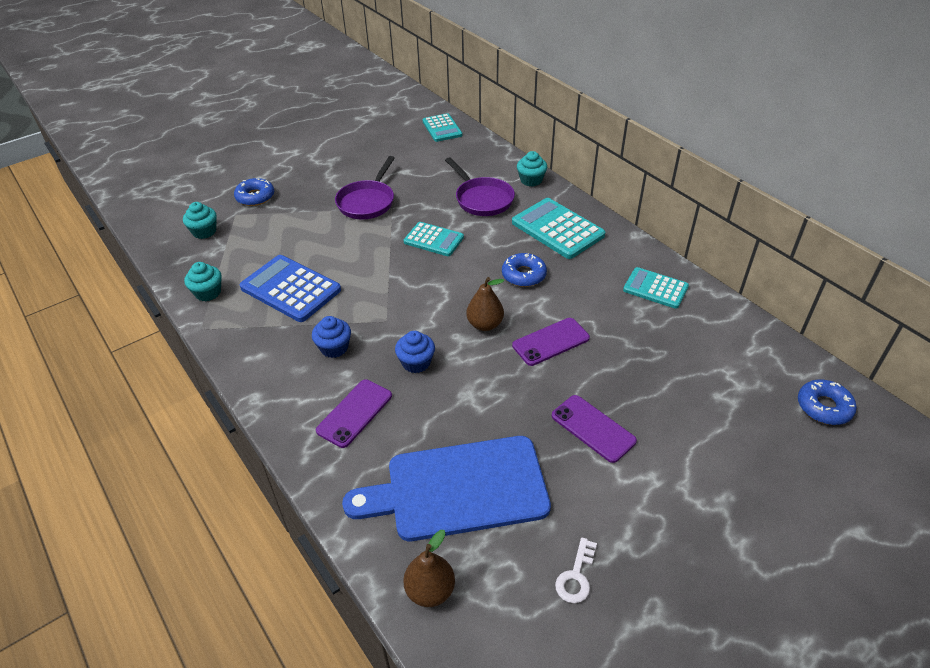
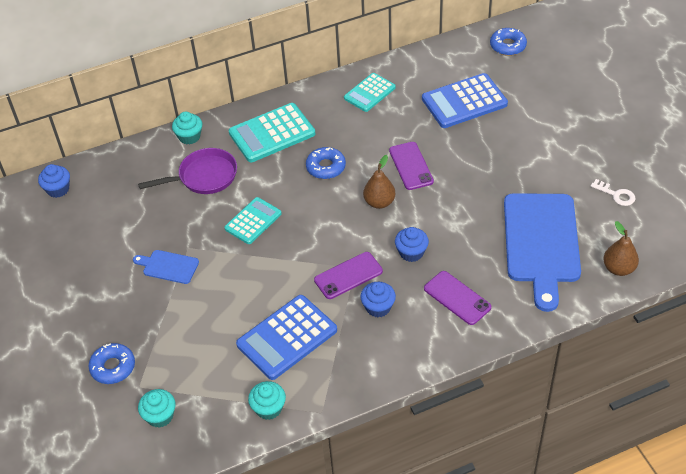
camera: 75 degrees left, 5 degrees up
(367, 202) = (168, 266): purple pan -> blue cutting board
(442, 128) = (58, 189): turquoise calculator -> blue cupcake
(593, 428) = (502, 161): purple phone -> purple phone (348, 275)
(685, 375) = (464, 101): none -> blue calculator

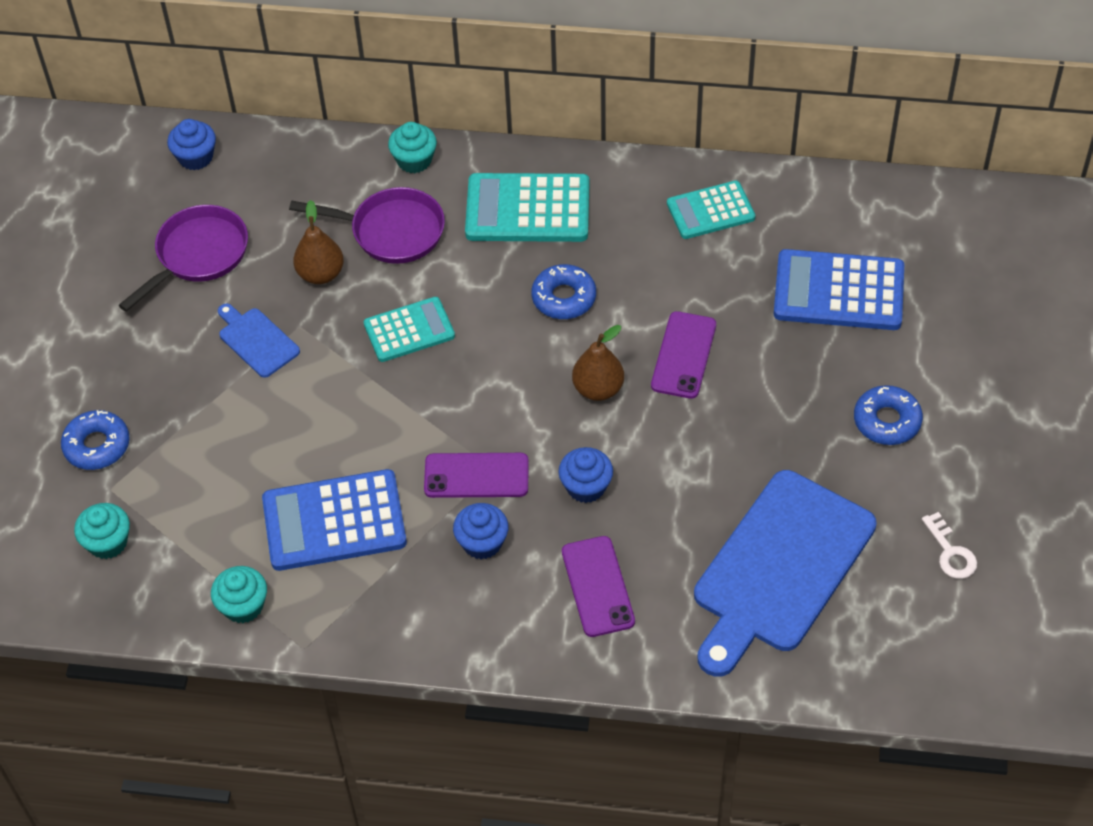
camera: 30 degrees right, 5 degrees up
(98, 238) = (198, 255): none -> purple pan
(508, 46) = (976, 231): blue donut -> blue donut (887, 421)
(618, 268) = (861, 666): brown pear -> brown pear (321, 274)

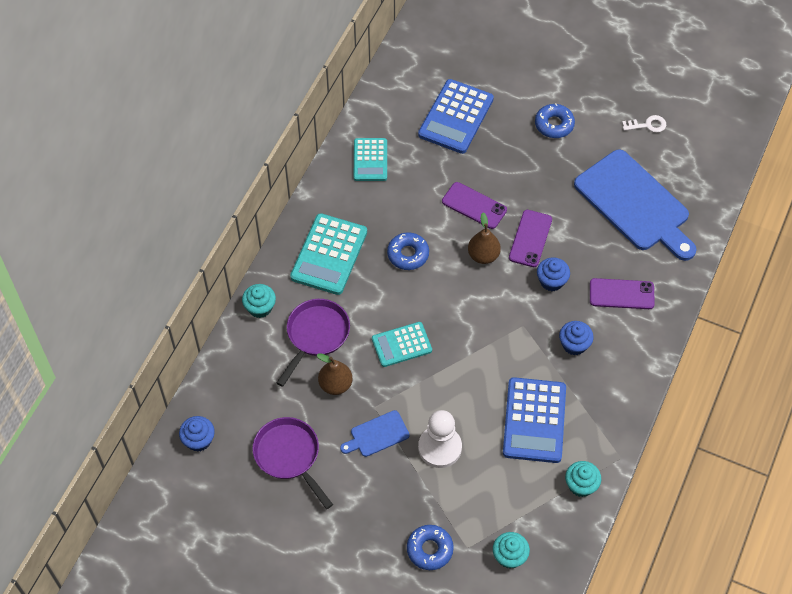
camera: 75 degrees left, 5 degrees up
(257, 417) = (440, 447): none -> white pawn
(409, 330) = (401, 345): turquoise calculator -> turquoise calculator turned 105 degrees counterclockwise
(476, 476) = (525, 335): purple phone -> purple phone (530, 238)

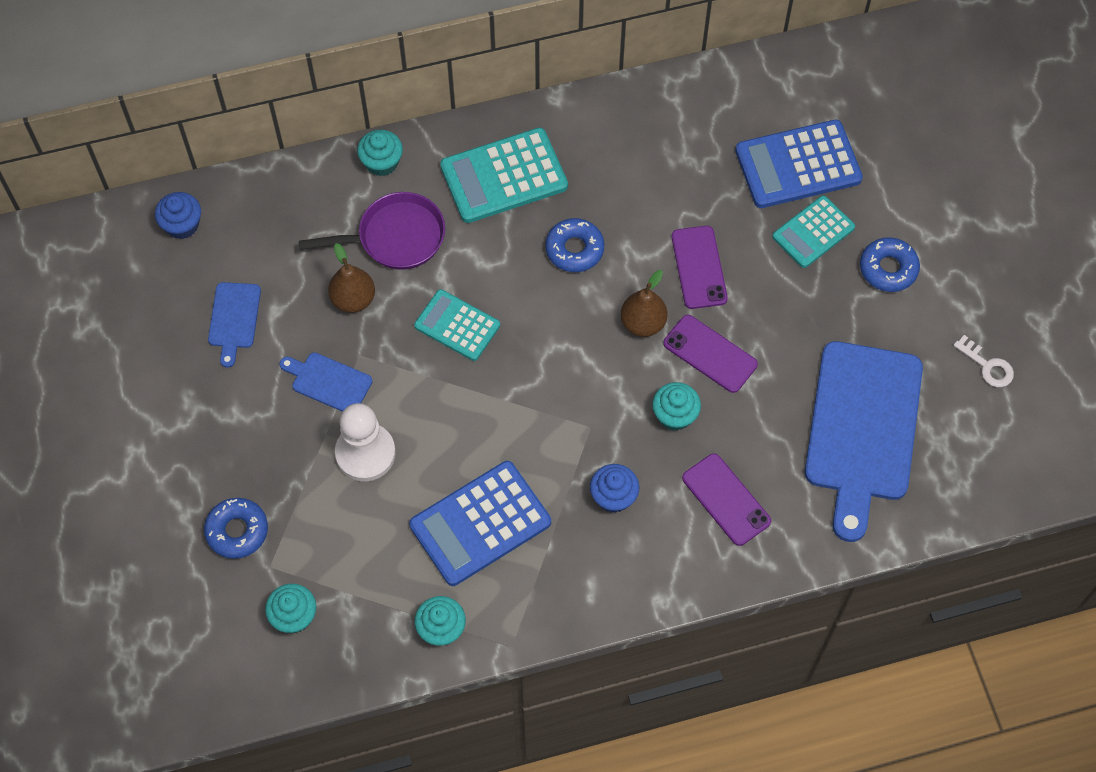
camera: 50 degrees right, 5 degrees up
(289, 456) = (234, 319): purple pan -> blue cutting board
(370, 160) = (659, 126): turquoise calculator -> turquoise calculator (813, 232)
(530, 238) = (710, 354): purple phone -> purple phone turned 60 degrees clockwise
(551, 281) = (675, 415): blue cupcake -> turquoise cupcake

